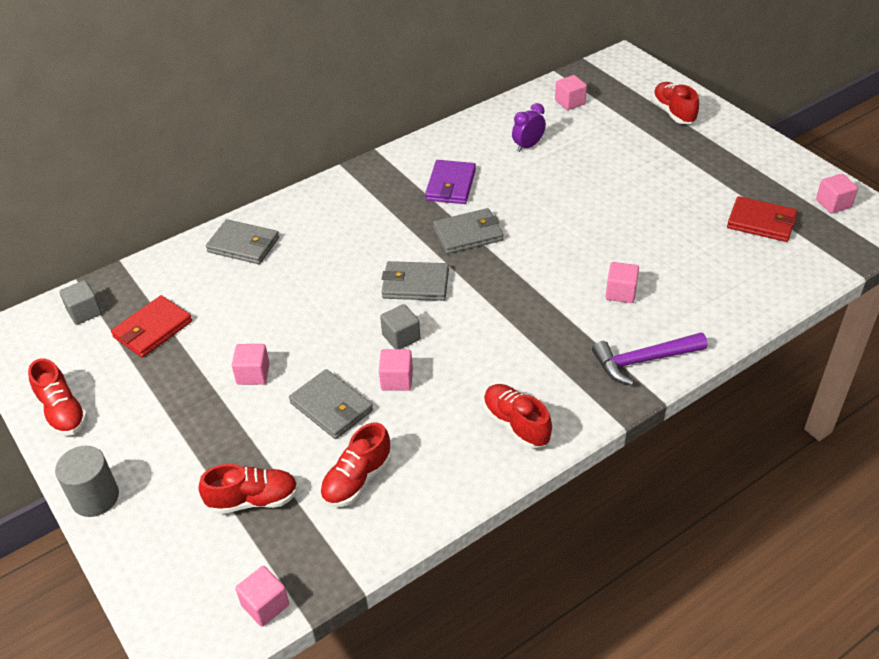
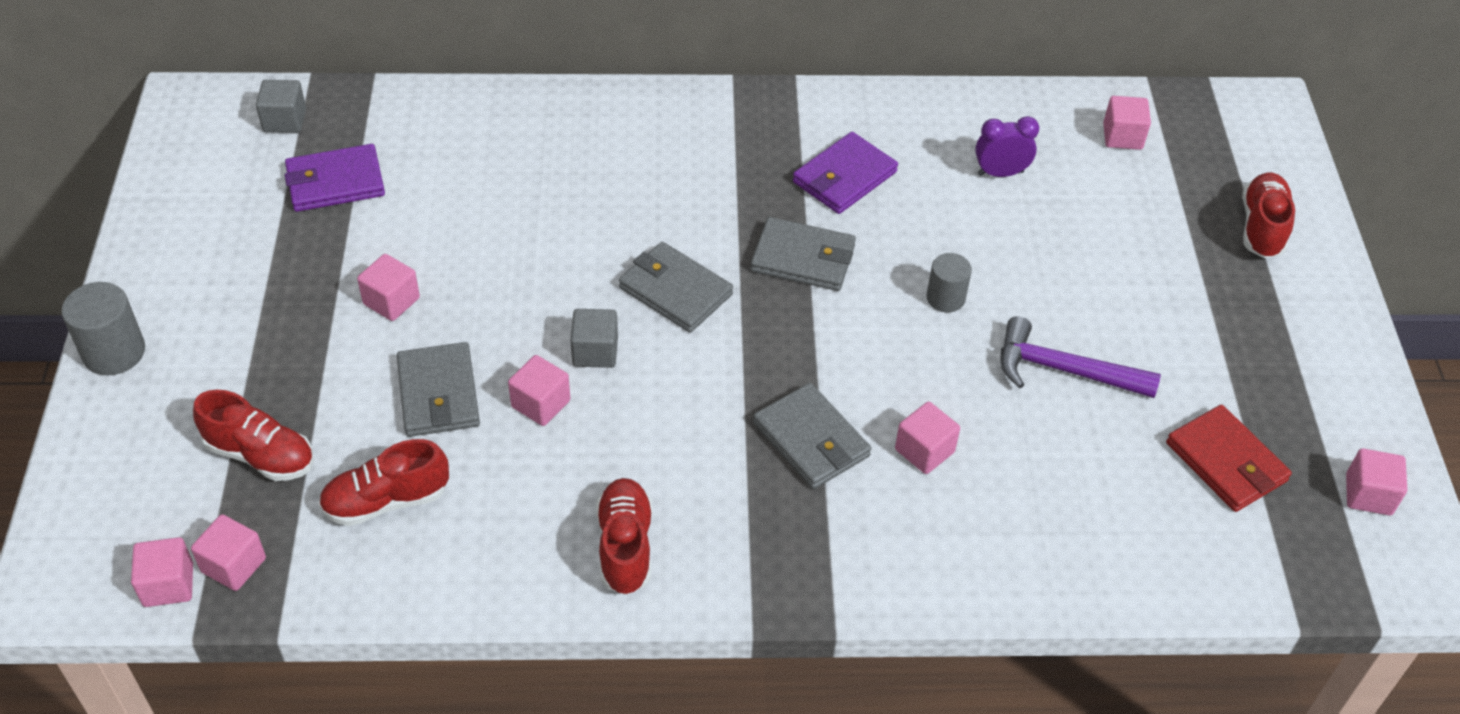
camera: 30 degrees right, 5 degrees up
(63, 412) = (165, 231): red shoe -> none
(152, 329) = (335, 182): red wallet -> purple wallet
(243, 245) = (523, 127): grey wallet -> grey wallet (811, 440)
(297, 569) = (234, 565): none -> pink cube
(559, 216) = (945, 298): none -> grey cylinder
(643, 360) = (863, 561): purple hammer -> purple hammer (1064, 370)

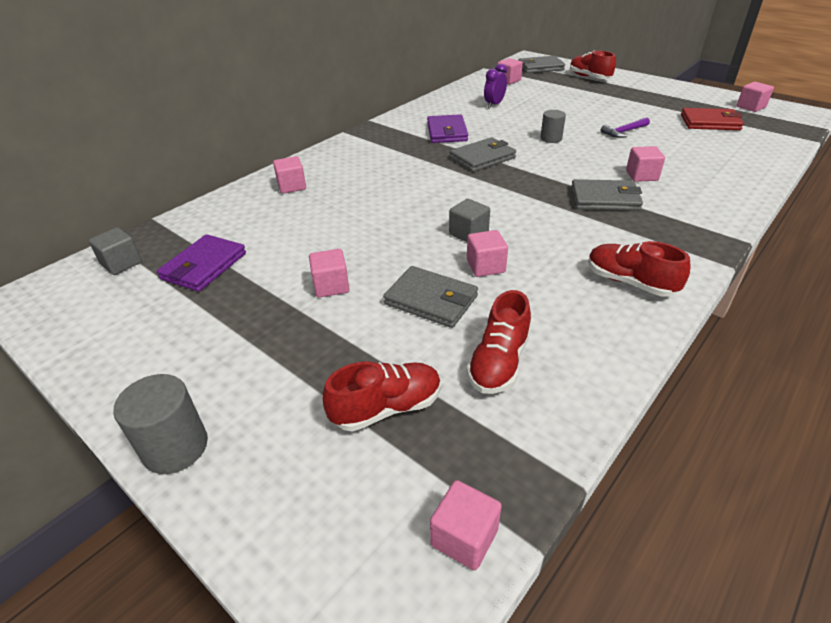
camera: 45 degrees left, 10 degrees down
(234, 565) = (482, 478): pink cube -> pink cube (292, 186)
(675, 291) = (457, 195): grey wallet -> grey wallet (540, 67)
(1064, 370) = (624, 132): purple hammer -> purple hammer, size x0.64

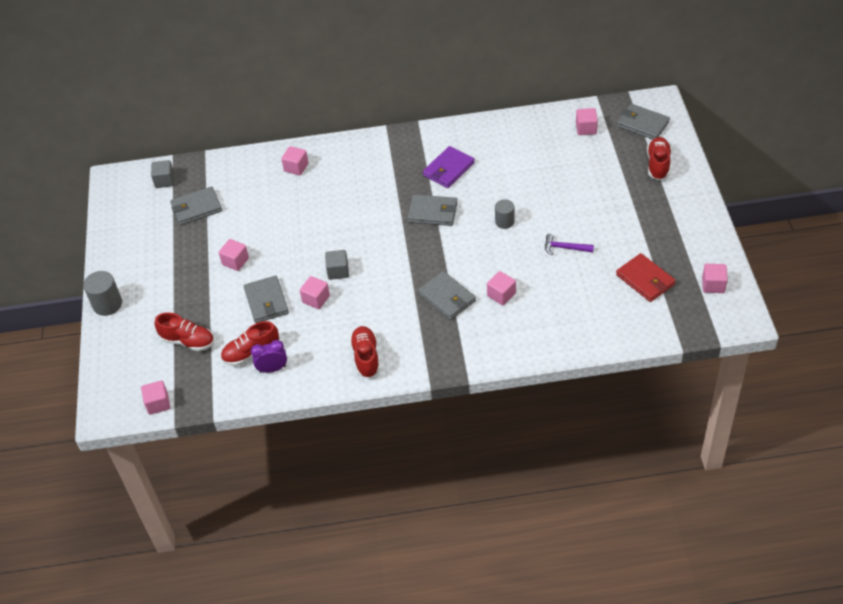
camera: 45 degrees right, 10 degrees up
(204, 266) = (196, 208): purple wallet -> grey wallet
(494, 105) = (526, 156): purple clock -> purple clock (272, 369)

